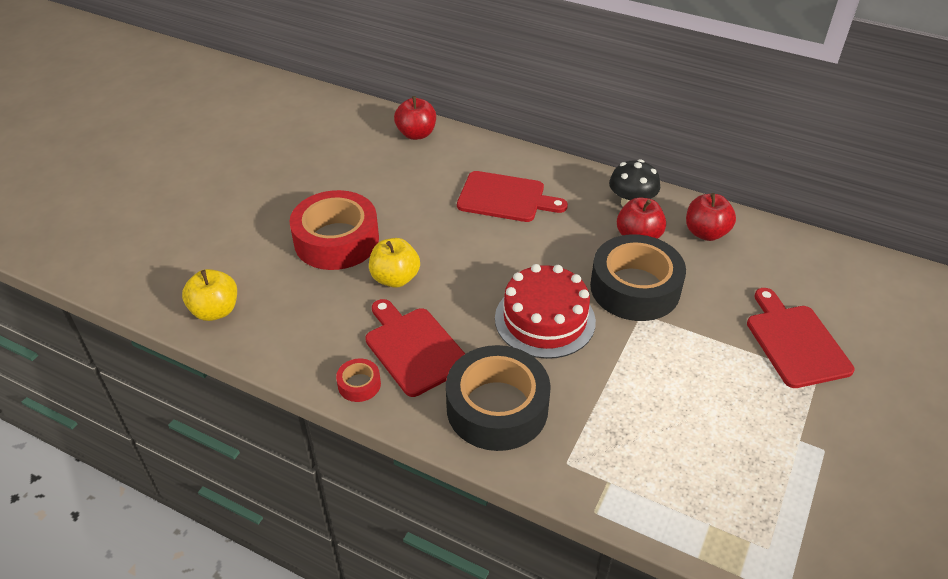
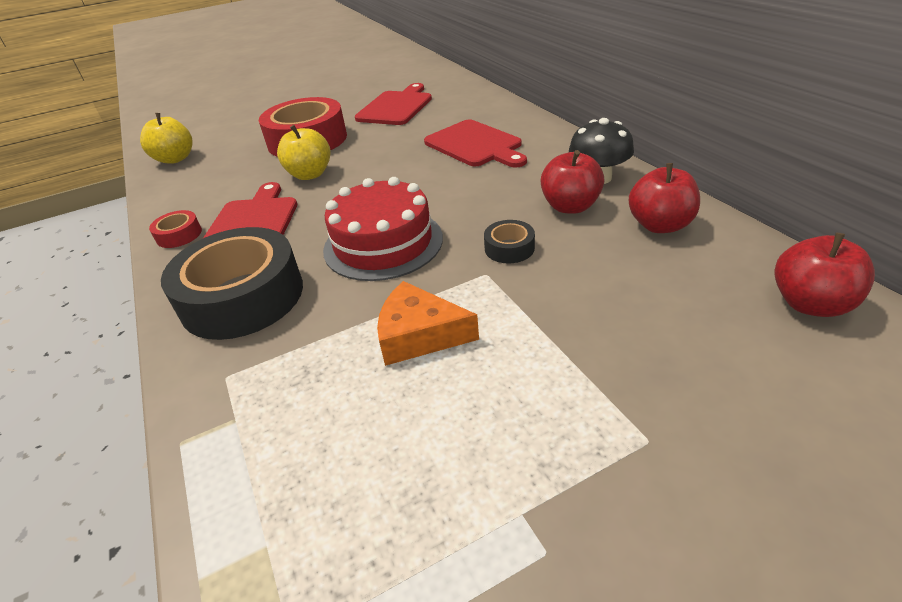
camera: 40 degrees right, 5 degrees down
(416, 134) = (459, 91): red apple -> red apple (810, 304)
(635, 288) = (509, 248): black tape -> black tape, size x0.43
(650, 375) = (419, 335): none -> orange cheese
(795, 342) = (658, 382): red cutting board -> red cutting board (396, 107)

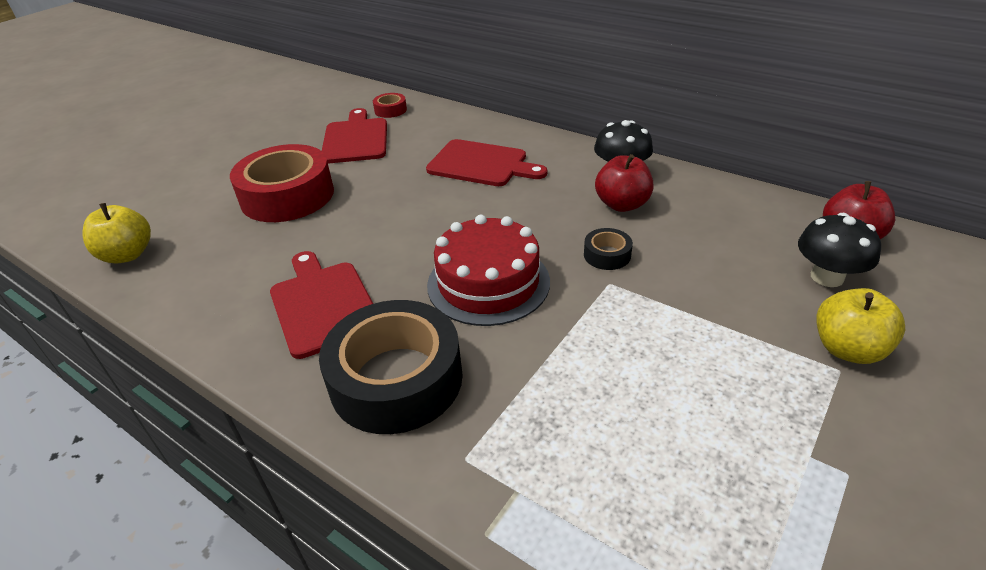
camera: 30 degrees left, 0 degrees up
(179, 235) = (242, 340): red tape -> red tape (390, 110)
(310, 174) = (333, 233): yellow apple -> yellow apple (847, 349)
(419, 335) = (606, 354): orange cheese -> none
(659, 225) = (704, 203): red apple -> none
(734, 338) = (827, 277): none -> black mushroom

